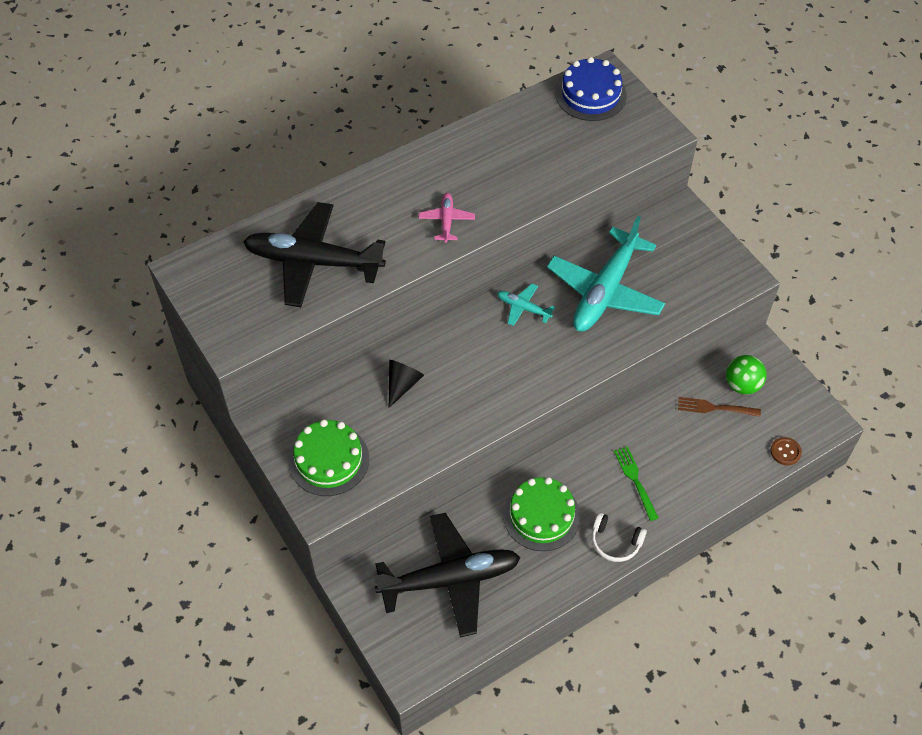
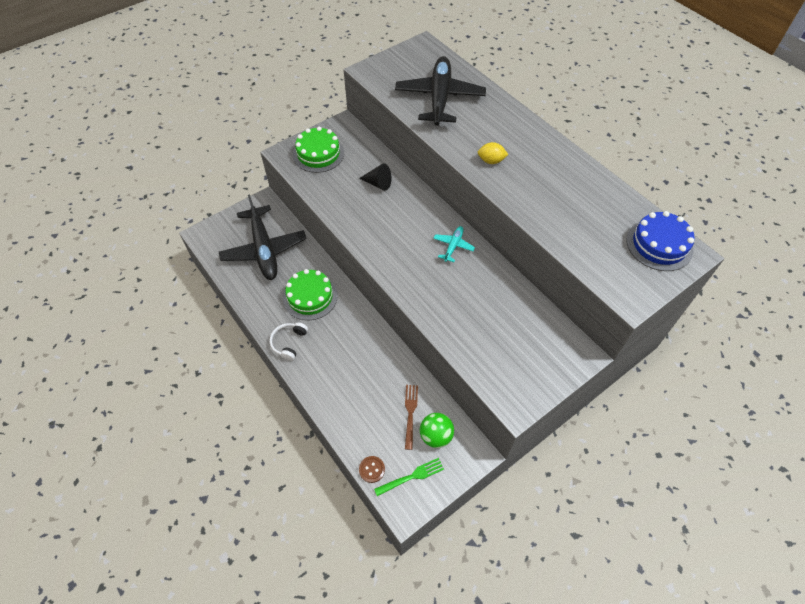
camera: 85 degrees right, 0 degrees up
(446, 221) = (491, 161): pink plane -> yellow lemon
(605, 290) = (480, 298): turquoise plane -> none
(635, 481) = (339, 355): green fork -> green fork (411, 477)

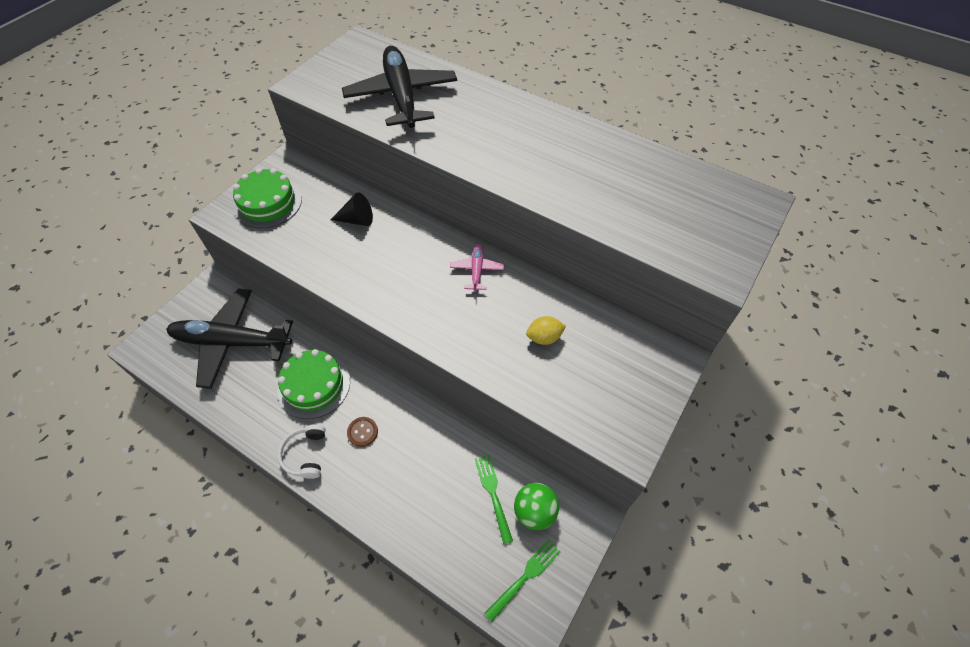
camera: 20 degrees left, 0 degrees up
(264, 249) = (232, 342): black plane -> black plane turned 135 degrees clockwise
(372, 469) = (472, 587): brown button -> brown button (362, 432)
(410, 414) = (493, 494): brown fork -> green fork
(453, 246) = (477, 270): turquoise plane -> pink plane
(491, 161) = (492, 154): yellow lemon -> yellow lemon (544, 337)
(659, 244) = (722, 200): blue cake -> none

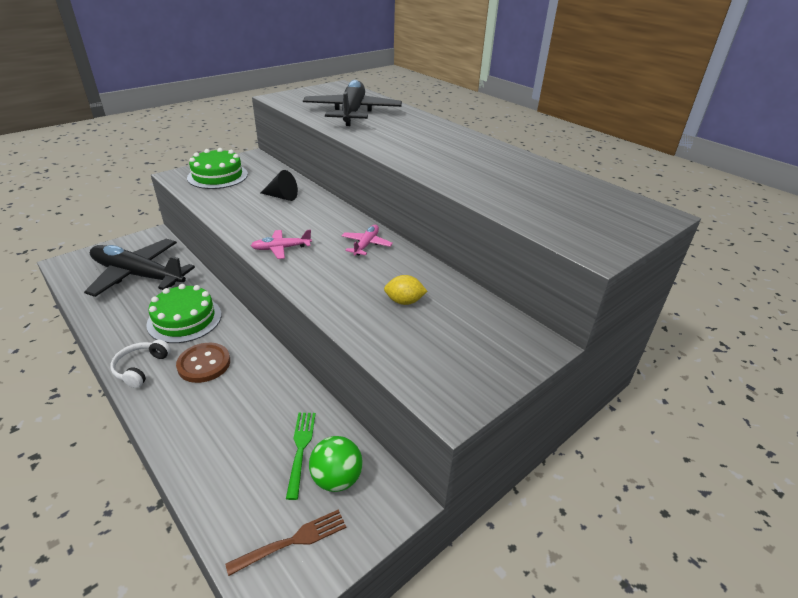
camera: 15 degrees right, 20 degrees down
(362, 432) = (204, 364): brown button -> brown button, size x1.61
(396, 299) = (281, 248): none -> pink plane
(525, 577) = (292, 541): green fork -> brown fork

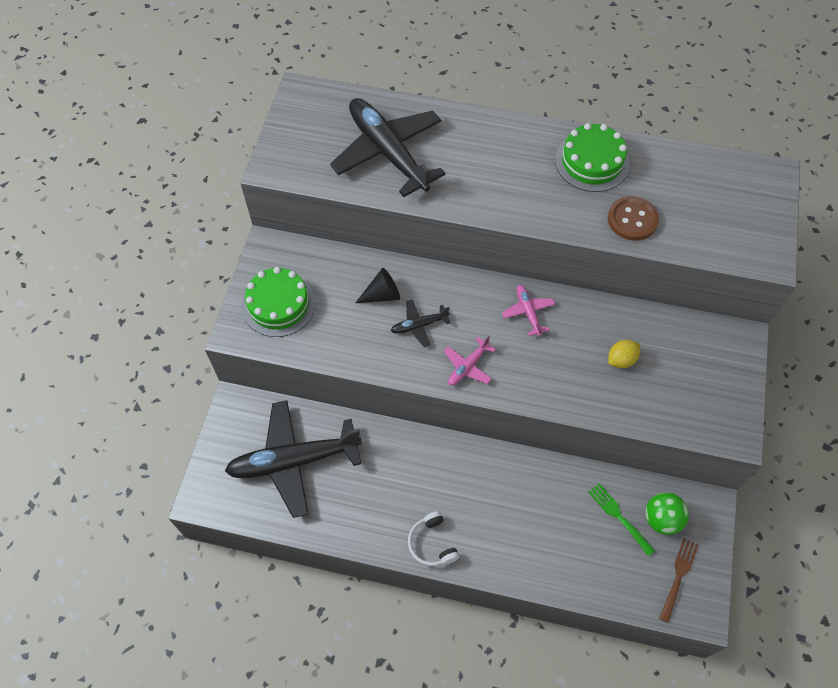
camera: 35 degrees left, 25 degrees up
(184, 319) = (402, 475): green cake -> green cake (592, 162)
(204, 364) = (474, 504): brown button -> brown button (632, 219)
(282, 217) = (419, 325): none -> black plane

